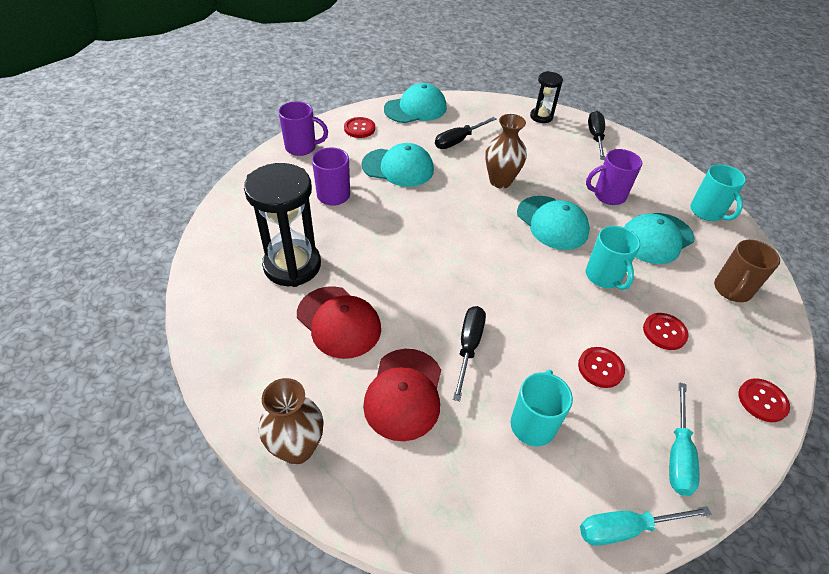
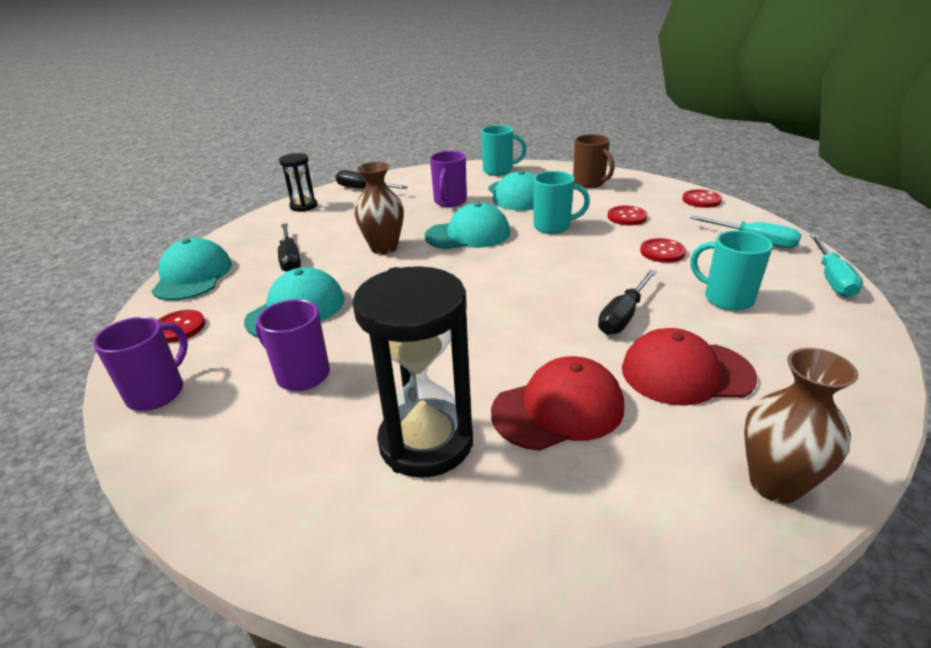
camera: 65 degrees left, 15 degrees down
(404, 394) = (686, 372): red cap -> red cap turned 150 degrees clockwise
(468, 347) = (623, 316): black screwdriver -> black screwdriver turned 90 degrees counterclockwise

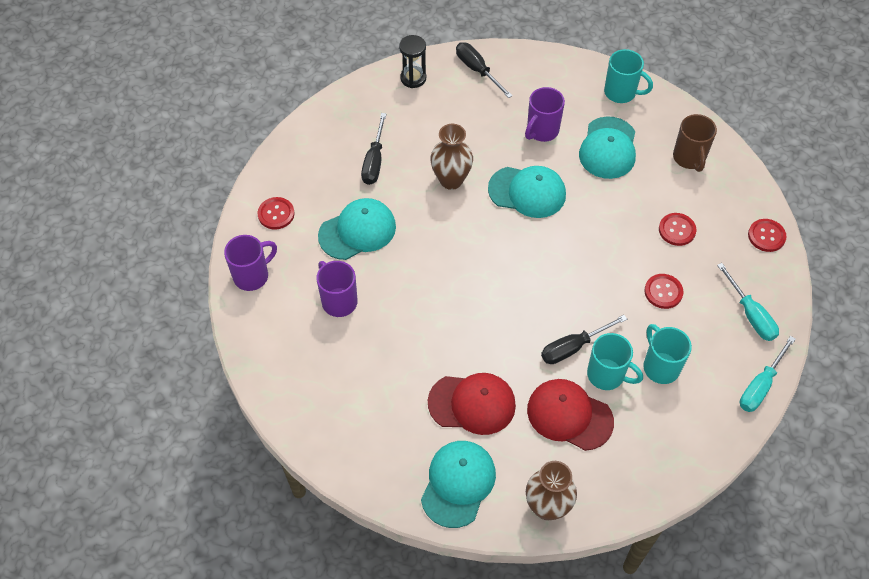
camera: 25 degrees right, 25 degrees up
(193, 276) = (298, 151): turquoise cap -> turquoise cap (458, 483)
(426, 442) = (386, 390): black hourglass -> none
(553, 226) = (604, 214): turquoise mug -> turquoise mug (607, 375)

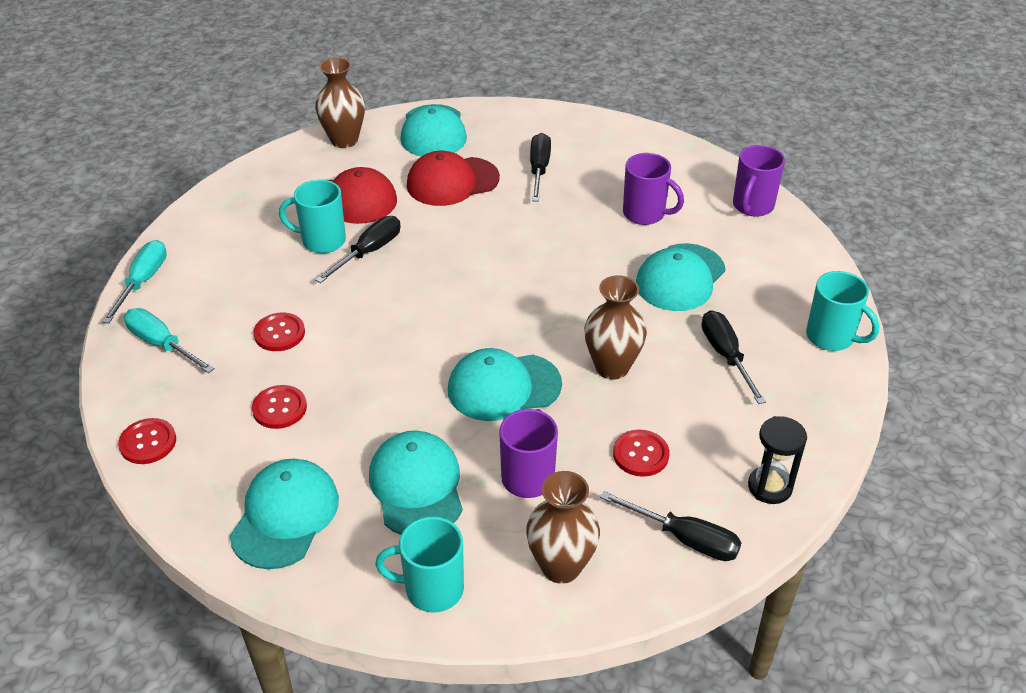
camera: 155 degrees right, 15 degrees down
(276, 214) = (785, 264): red button -> red button (640, 454)
(390, 388) = (539, 169): none -> black screwdriver
(549, 80) = (561, 567): none -> brown vase
(660, 366) = (264, 265): turquoise mug -> turquoise mug (831, 337)
(689, 158) = (285, 516): brown mug -> turquoise cap

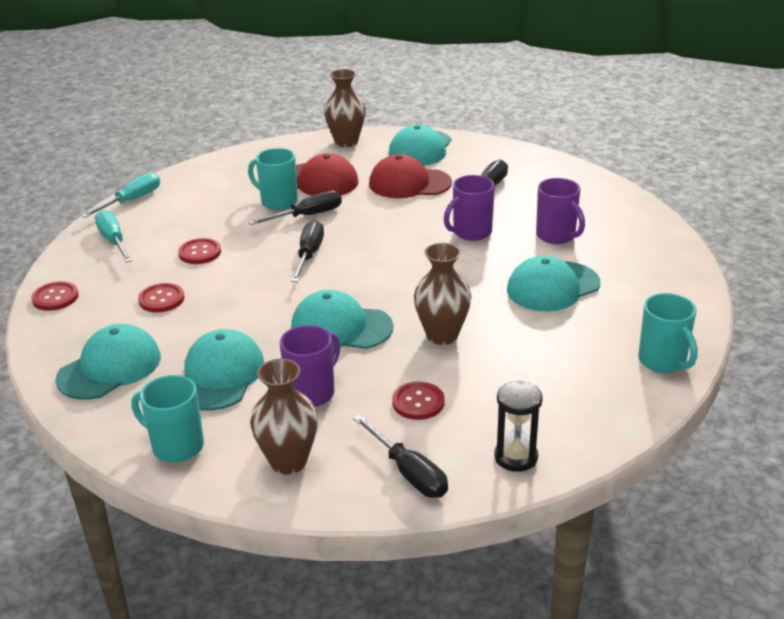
camera: 25 degrees right, 10 degrees down
(726, 356) = (550, 351): black screwdriver -> black screwdriver (309, 255)
(752, 206) = (661, 250): purple mug -> purple mug (471, 232)

